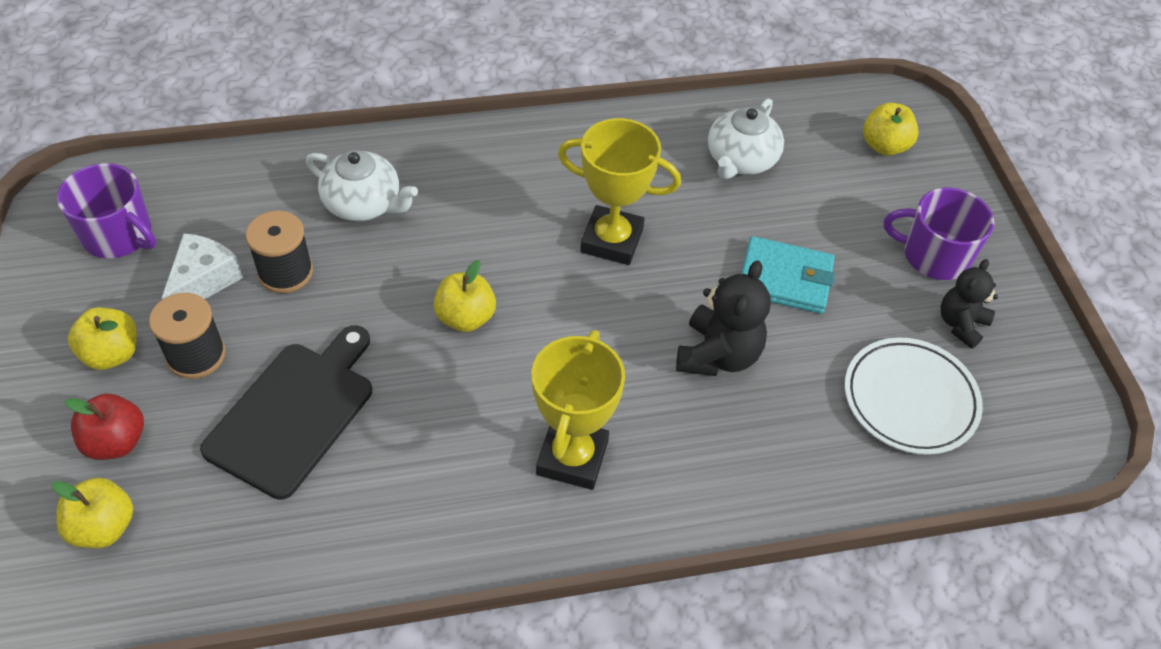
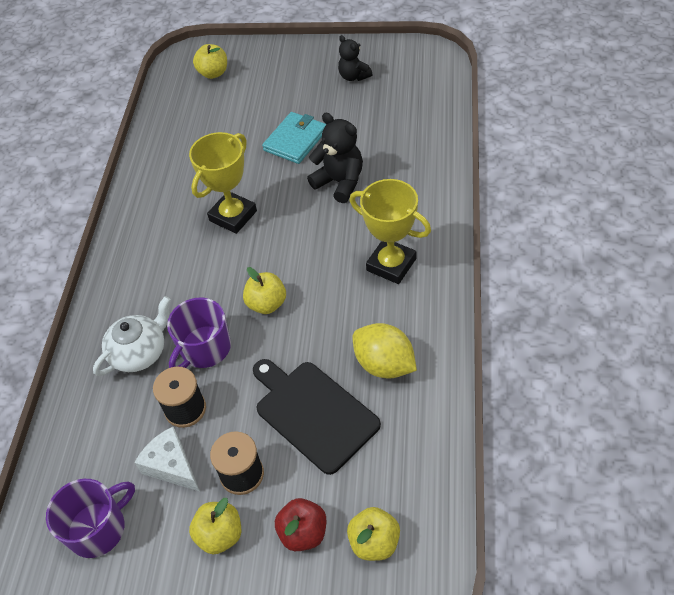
camera: 65 degrees left, 0 degrees up
(386, 484) = (384, 364): none -> yellow lemon
(741, 160) = (194, 139): white teapot -> none
(910, 399) = (395, 109): white plate -> none
(934, 255) = (303, 74): purple mug -> purple mug (204, 349)

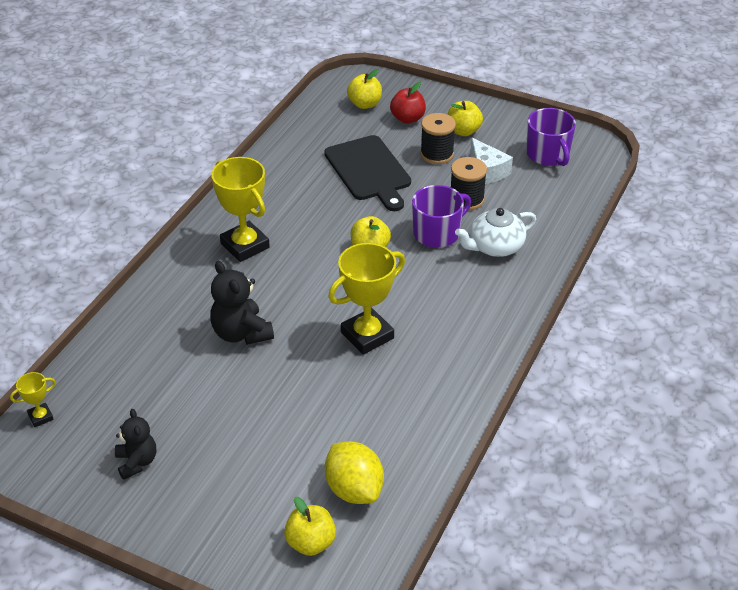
camera: 165 degrees left, 10 degrees down
(98, 528) = (548, 155): purple mug -> purple mug turned 90 degrees counterclockwise
(295, 140) = (259, 398): turquoise wallet -> none
(384, 364) = (299, 183): yellow lemon -> yellow lemon (354, 489)
(443, 78) = (40, 417): none -> yellow trophy

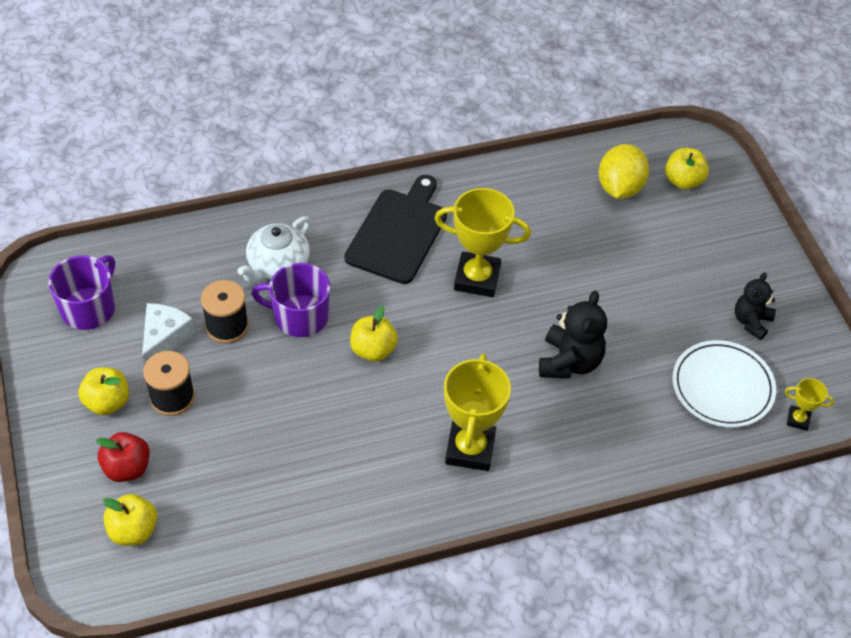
camera: 135 degrees left, 10 degrees up
(117, 397) = (722, 387): none -> white plate
(369, 171) = (256, 435): black cutting board -> black cutting board (398, 233)
(495, 247) = (277, 265): white teapot -> white teapot turned 105 degrees clockwise

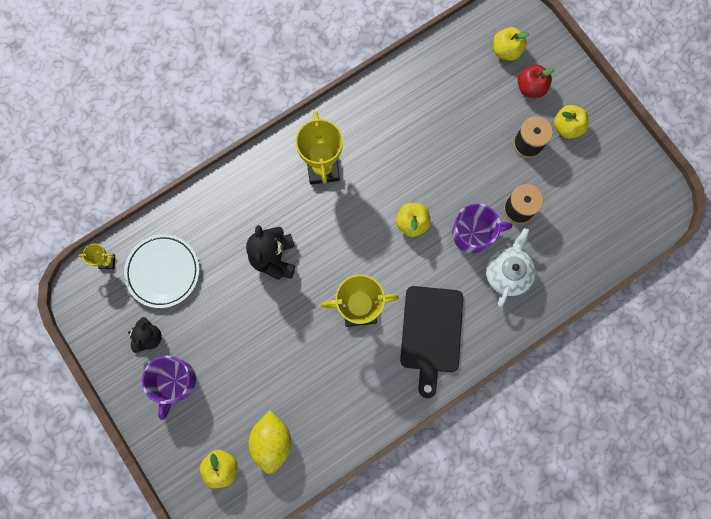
camera: 165 degrees right, 25 degrees up
(89, 308) = (618, 193): purple mug -> purple mug (175, 382)
(164, 339) = (555, 185): white cheese -> none

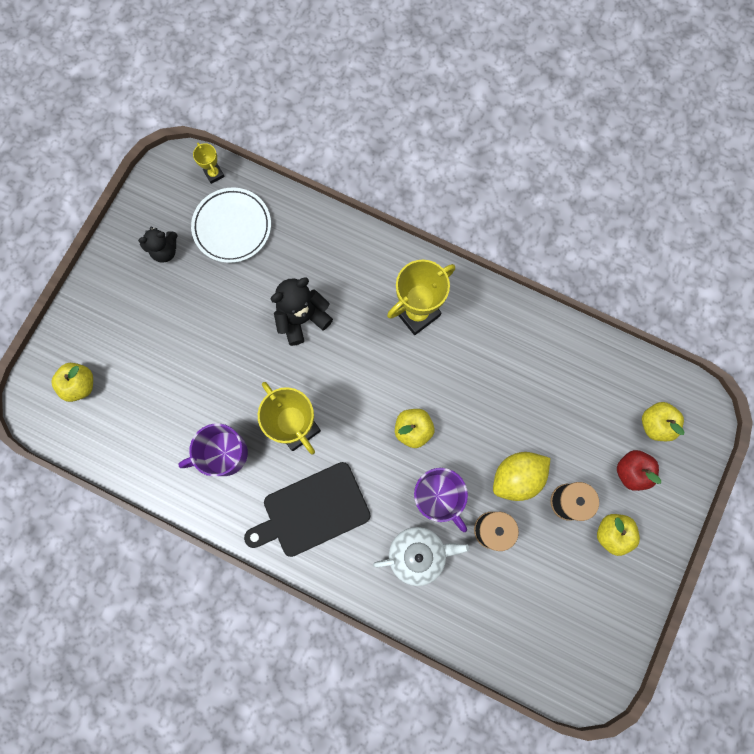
camera: 60 degrees right, 0 degrees up
(175, 382) = (136, 298): purple mug -> purple mug (223, 454)
(272, 441) = (127, 417): yellow lemon -> yellow lemon (517, 477)

